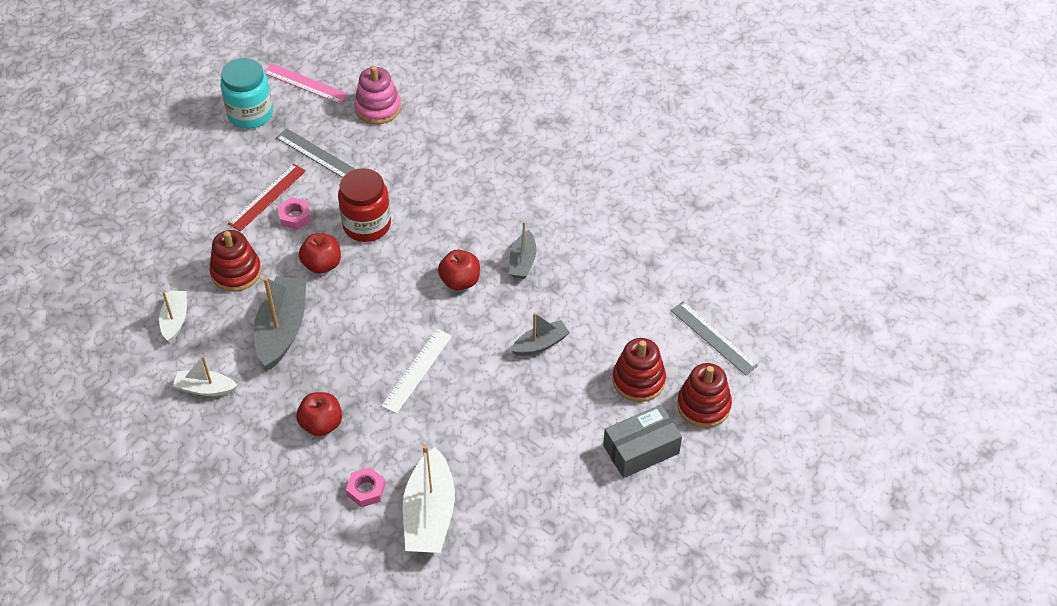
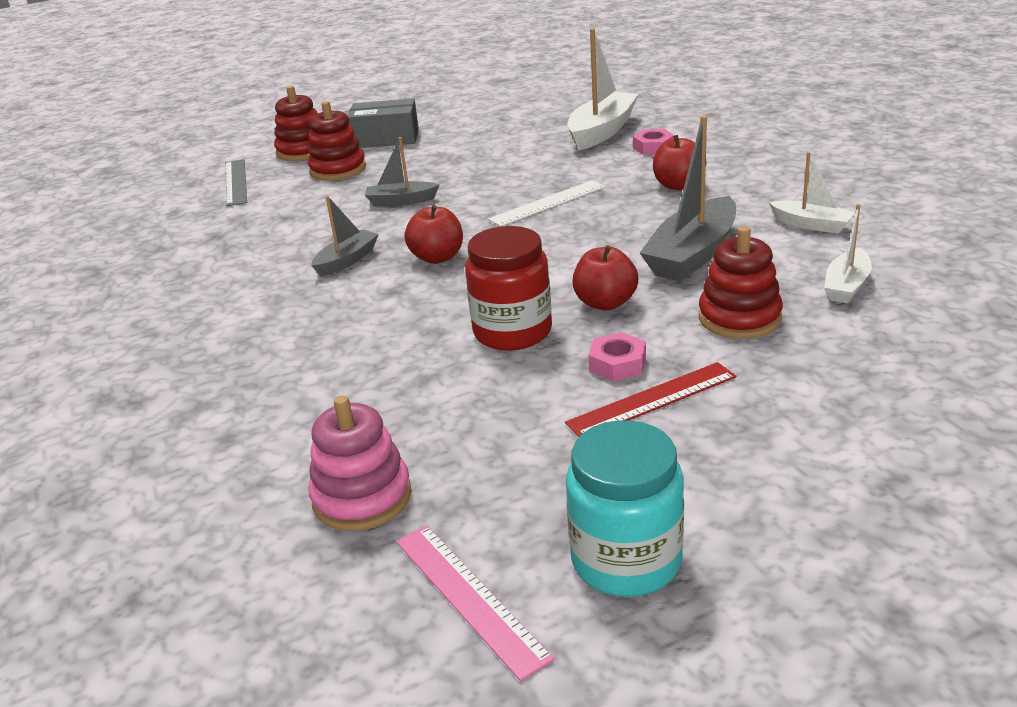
camera: 150 degrees left, 20 degrees down
(316, 154) = (530, 445): grey ruler -> none

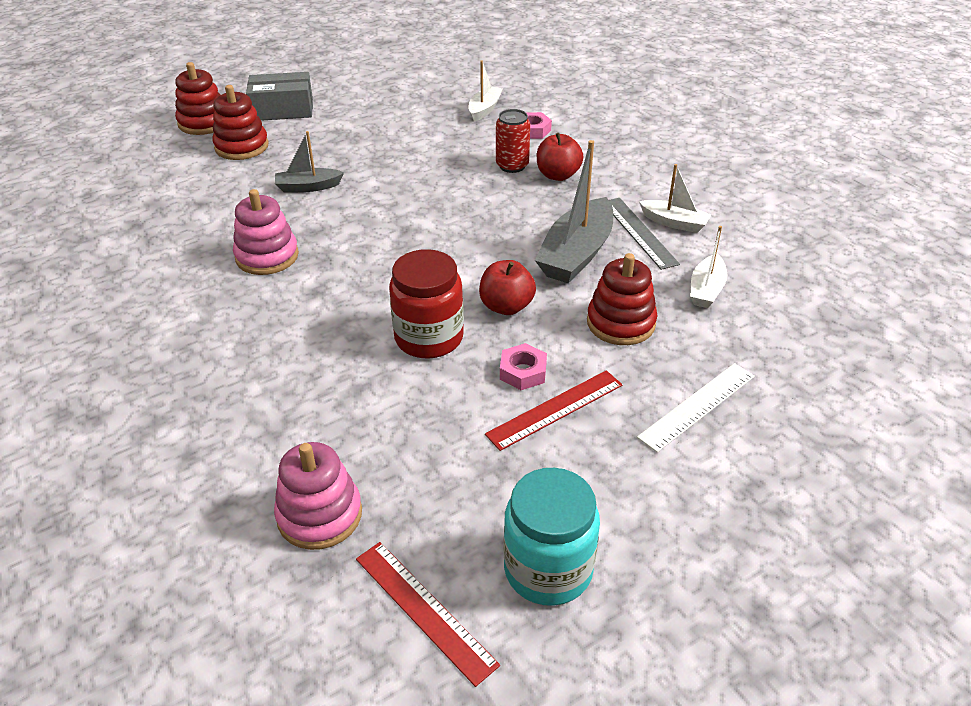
camera: 10 degrees left, 10 degrees up
(236, 182) = (143, 159): grey ruler -> grey ruler (639, 232)
(347, 261) = (267, 256): grey boat -> pink stacking toy
(437, 257) = (351, 254): red apple -> none
(469, 597) = (424, 610): pink ruler -> red ruler
(548, 203) = (444, 193): white ruler -> white ruler (697, 406)
(602, 131) = (484, 109): white boat -> white boat, size x0.57
(627, 178) = (512, 166): none -> red can

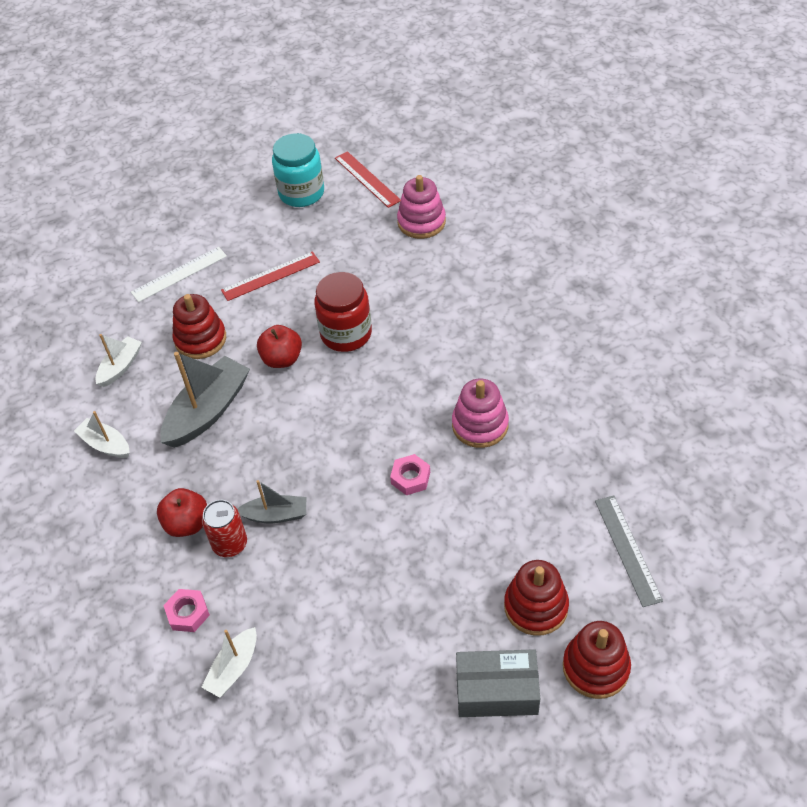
camera: 170 degrees left, 10 degrees up
(308, 187) = (450, 523): grey boat -> grey boat (276, 515)
(523, 372) = (284, 303): pink nut -> pink nut (410, 478)
(639, 232) = (143, 434): grey ruler -> grey ruler (627, 549)

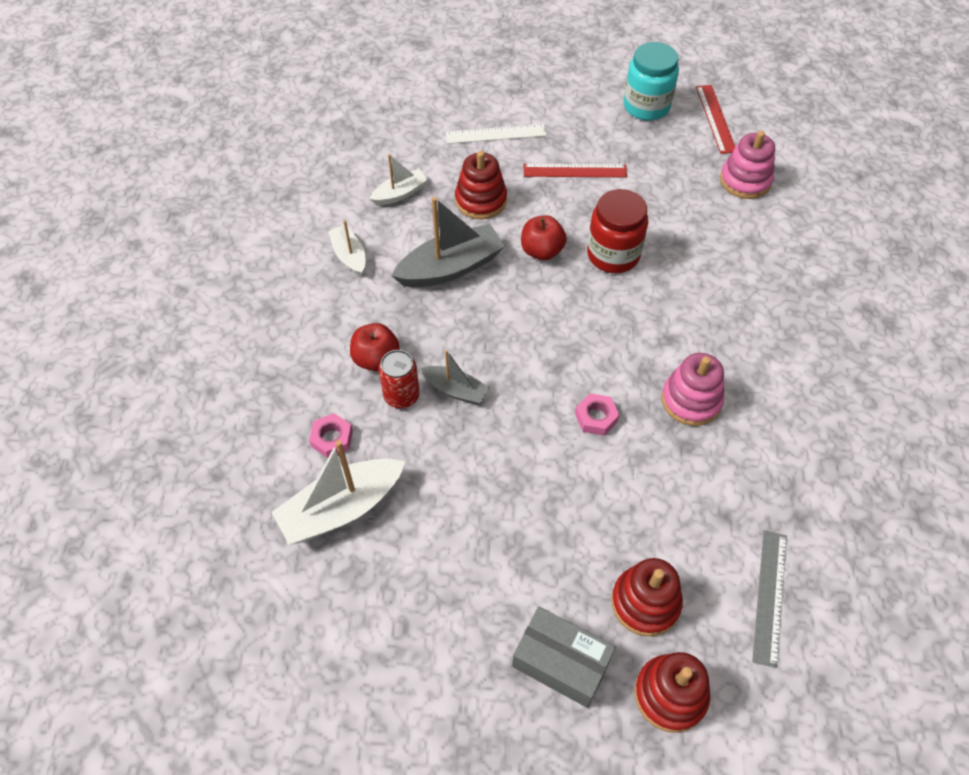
camera: 25 degrees right, 5 degrees up
(234, 668) = (342, 508): white boat -> white boat, size x1.76

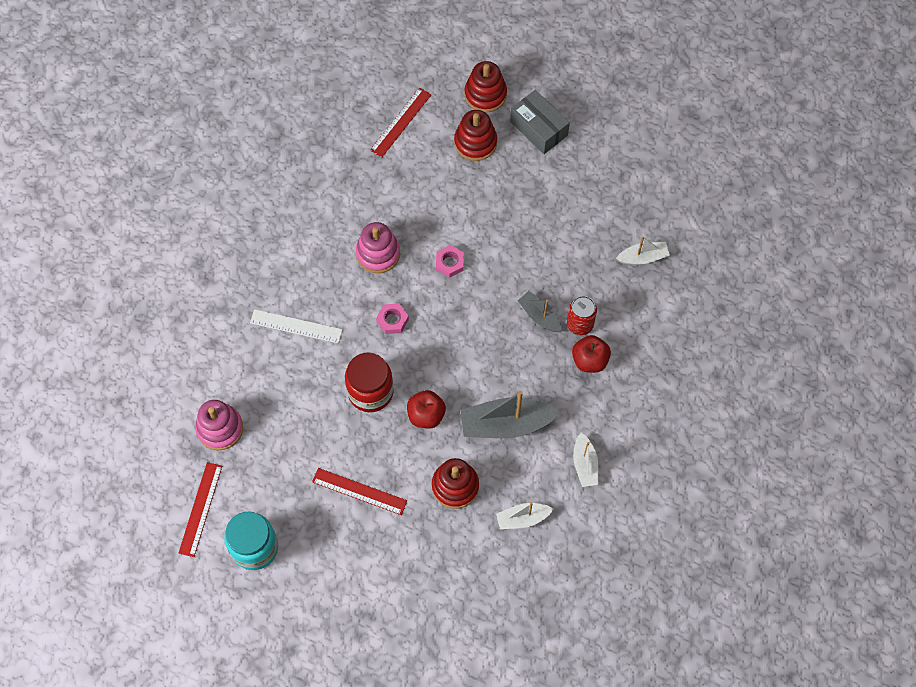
camera: 160 degrees left, 10 degrees up
(332, 438) = (638, 308): pink nut -> pink nut (392, 320)
(342, 508) = (643, 257): white boat -> white boat, size x0.57
(495, 134) = (411, 562): white ruler -> white ruler (296, 326)
(769, 596) = (401, 122): grey ruler -> red ruler

